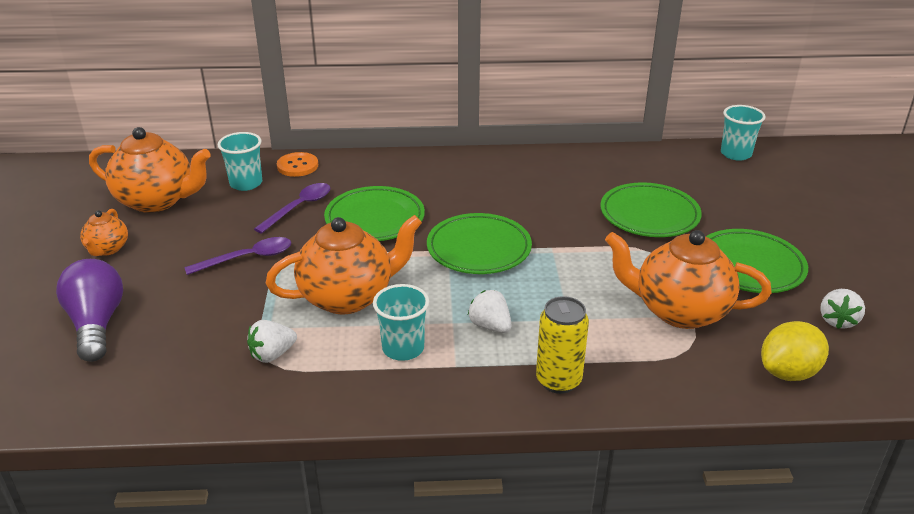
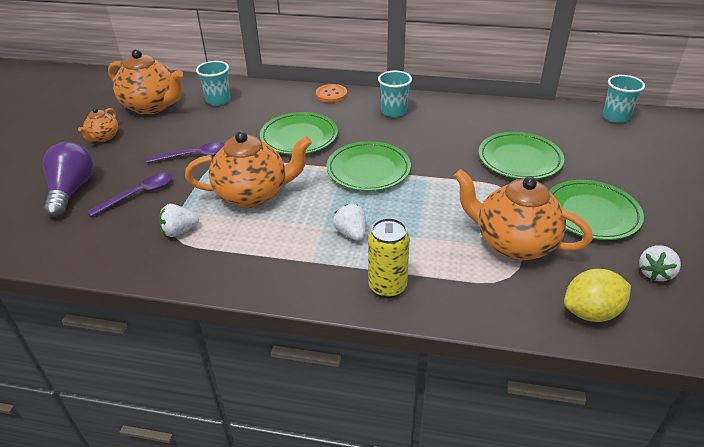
camera: 15 degrees right, 5 degrees up
(297, 166) = (260, 91): orange button -> orange button (331, 94)
(299, 208) = (247, 122): purple spoon -> purple spoon (138, 194)
(403, 348) = (276, 241): turquoise cup -> turquoise cup (394, 112)

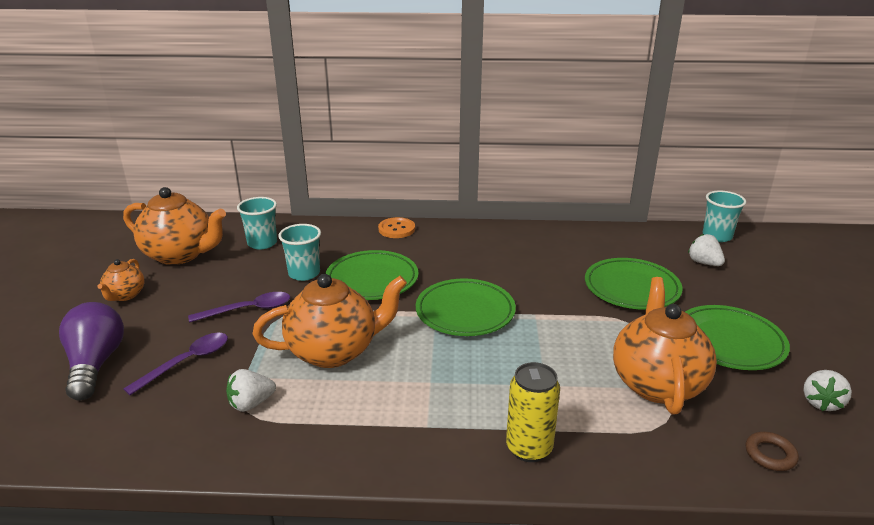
camera: 10 degrees left, 10 degrees down
(351, 233) = (466, 388): white strawberry -> white strawberry (704, 263)
(394, 112) = (474, 244): turquoise cup -> turquoise cup (304, 273)
(513, 243) = (657, 383): orange teapot -> orange teapot turned 75 degrees clockwise
(591, 312) = (770, 454): yellow lemon -> brown ring

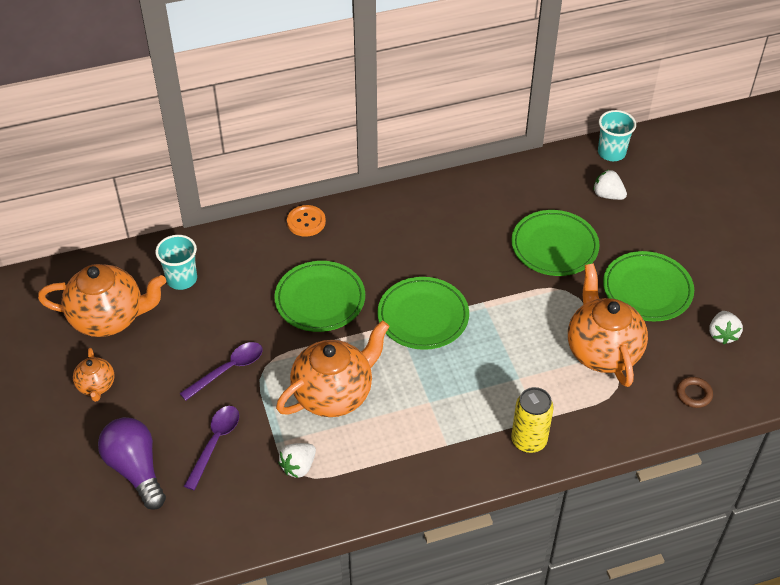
camera: 20 degrees left, 20 degrees up
(304, 273) = (251, 309): turquoise cup -> none

